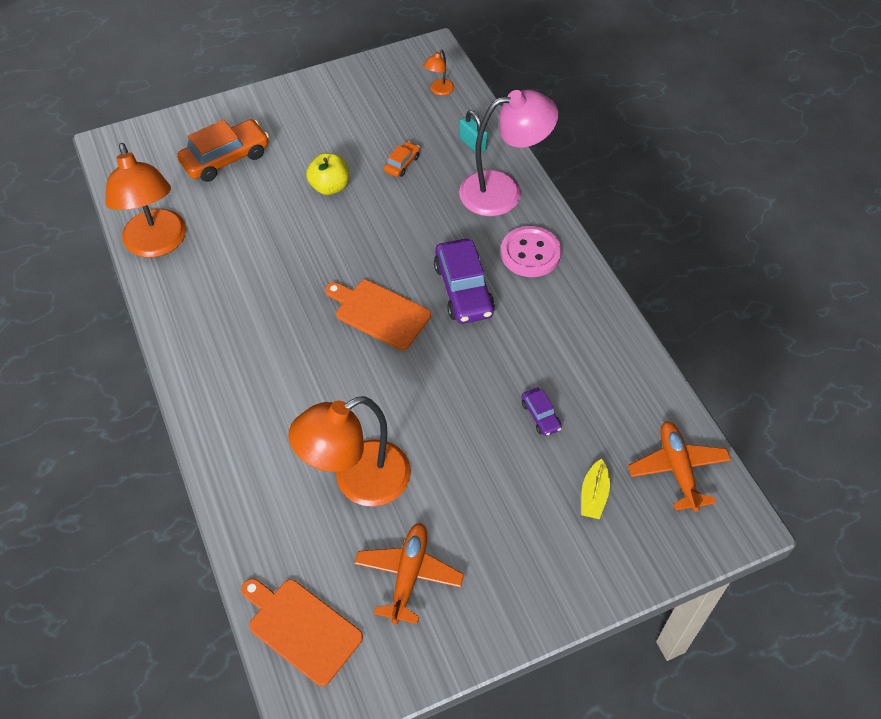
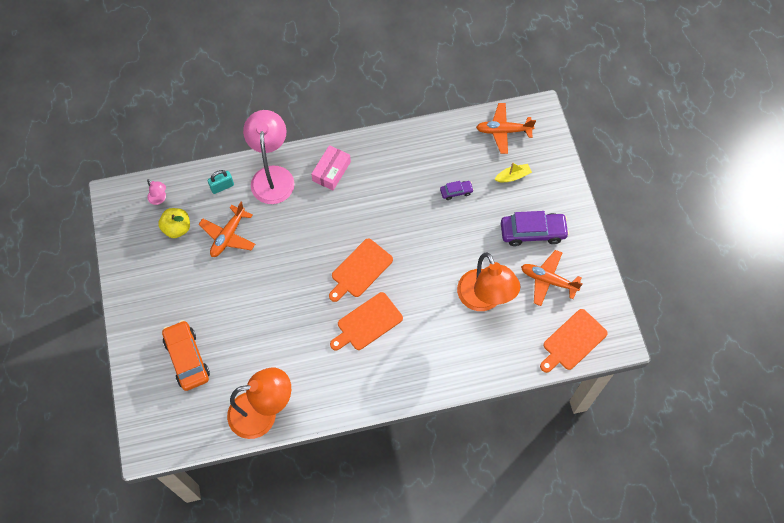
camera: 80 degrees left, 10 degrees up
(298, 335) = (367, 323): none -> orange cutting board
(330, 187) = (237, 287): yellow apple -> yellow apple (177, 228)
(402, 164) = (228, 236): orange car -> orange plane
(439, 90) = (159, 199): orange lamp -> pink lamp
(463, 290) = (352, 216): purple car -> purple car (532, 232)
(530, 253) = (331, 171): pink button -> pink box
(594, 495) = (513, 176): yellow boat -> yellow boat turned 45 degrees counterclockwise

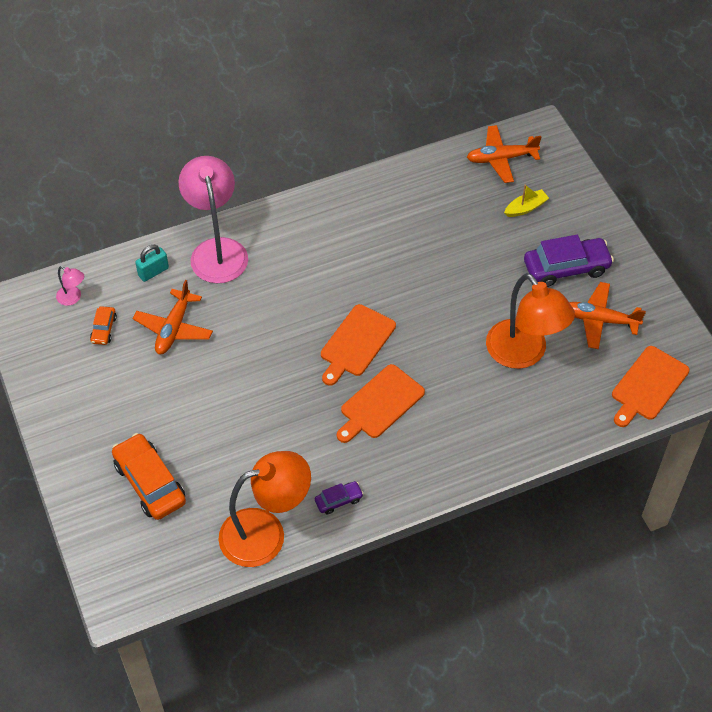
camera: 10 degrees left, 10 degrees down
(177, 228) = (104, 329): yellow apple -> orange car
(331, 171) = (292, 234): pink box -> none
(456, 192) = (458, 235): purple car -> purple car (338, 500)

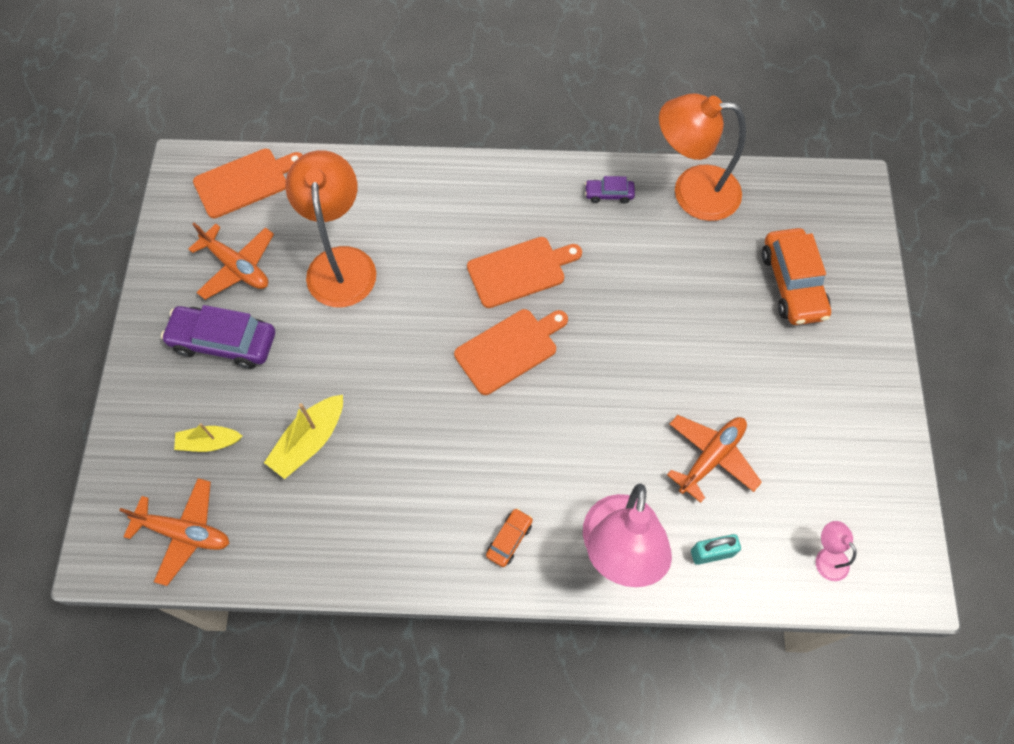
camera: 155 degrees left, 10 degrees up
(104, 329) = (797, 493): orange car -> orange car (509, 539)
(460, 233) = (309, 441): none -> yellow boat

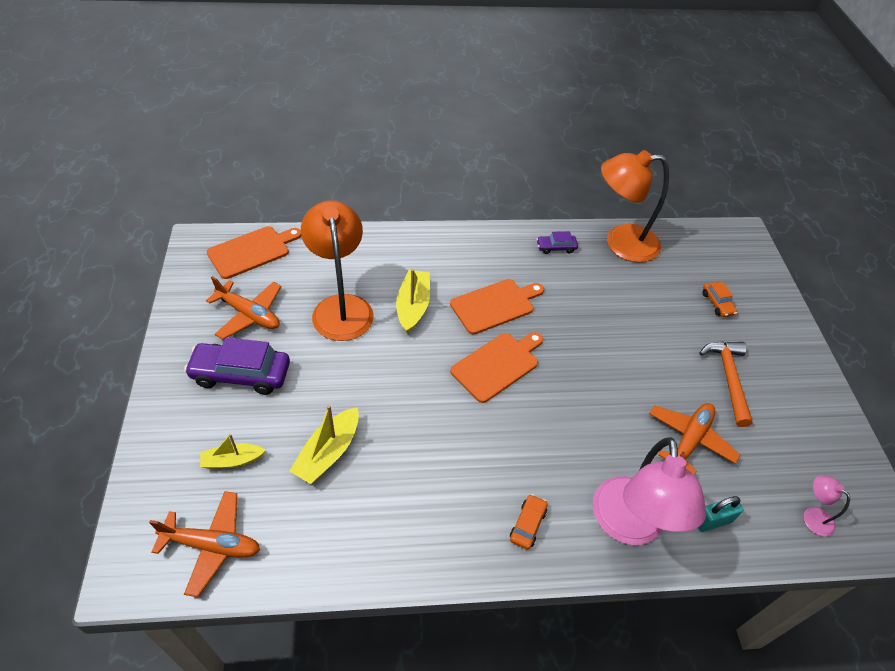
camera: 10 degrees left, 15 degrees down
(423, 267) = (413, 306): none -> yellow boat
(778, 385) = (728, 379): none -> orange hammer
(792, 284) = (717, 303): orange car -> orange car, size x0.50

